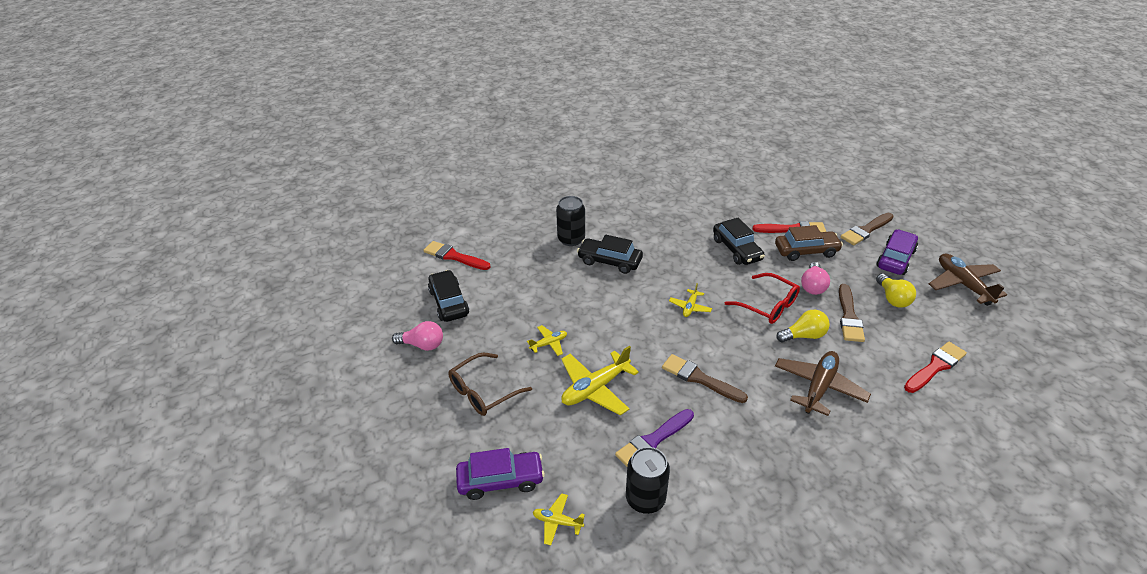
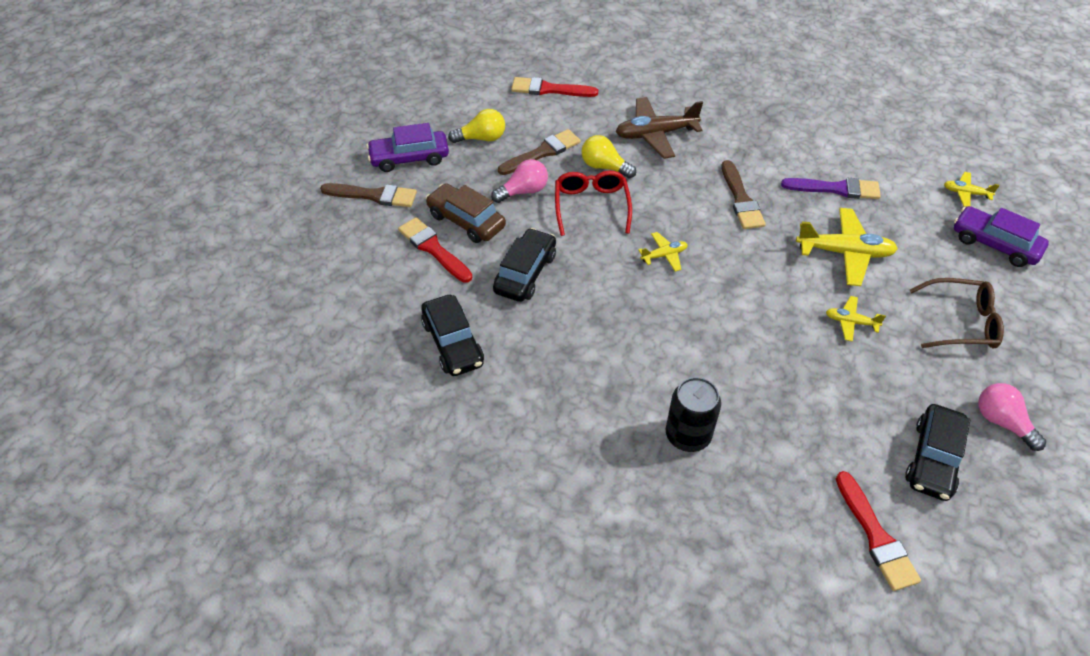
camera: 135 degrees left, 10 degrees up
(557, 522) = (966, 193): yellow plane -> yellow plane turned 135 degrees clockwise
(609, 261) = (679, 366): black car -> black car (453, 343)
(645, 499) = (882, 164): black can -> none
(892, 298) = (481, 138): yellow light bulb -> yellow light bulb turned 45 degrees clockwise
(963, 284) = (407, 108): brown plane -> none

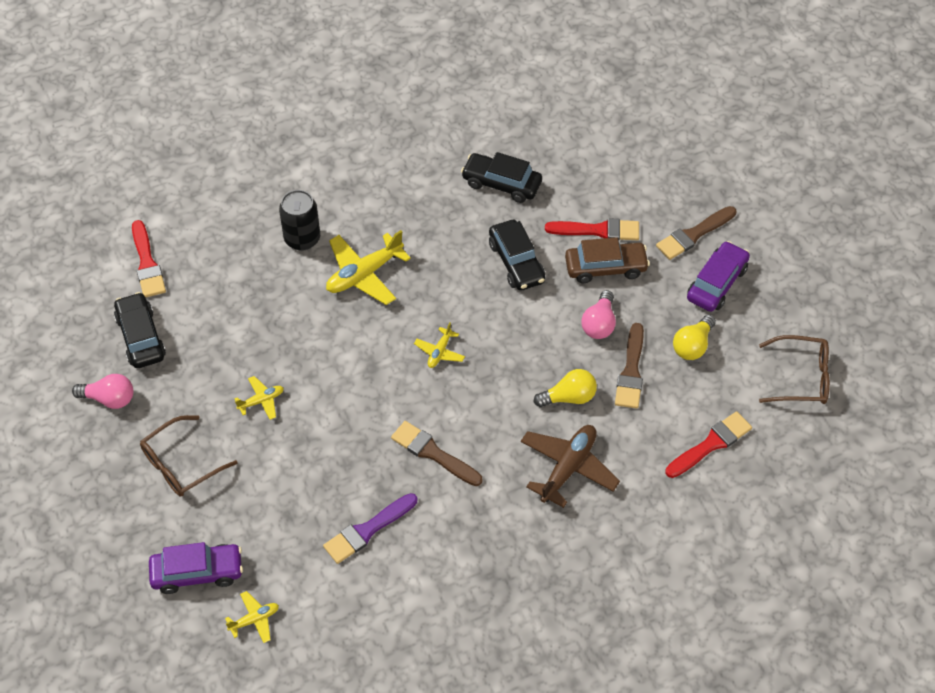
camera: 135 degrees right, 5 degrees up
(445, 82) = (801, 377): none -> brown glasses
(591, 206) = (536, 352): red glasses -> none
(844, 253) = (310, 463): yellow plane -> yellow plane (364, 274)
(876, 536) = (147, 264): red brush -> red brush turned 135 degrees counterclockwise

